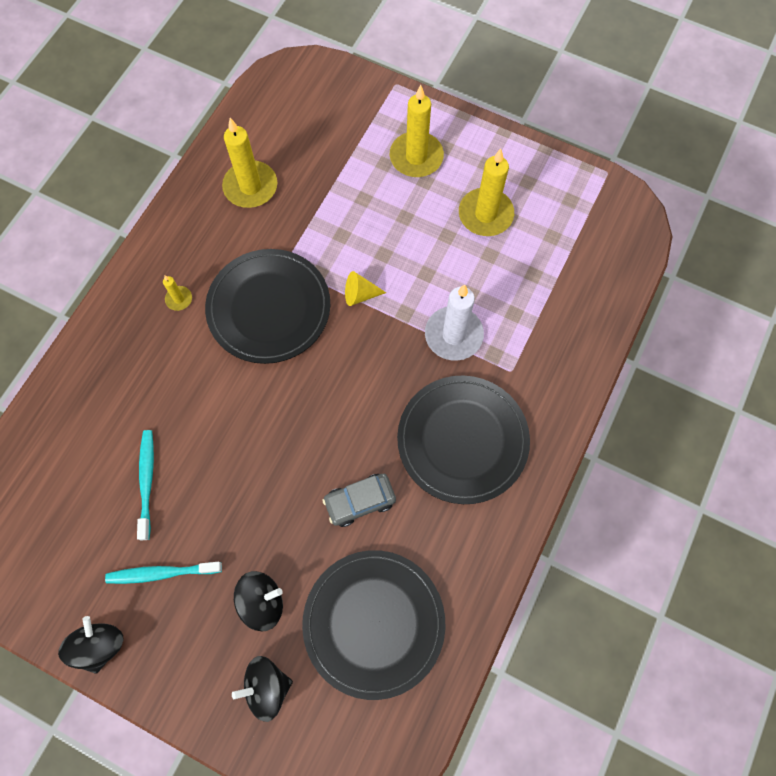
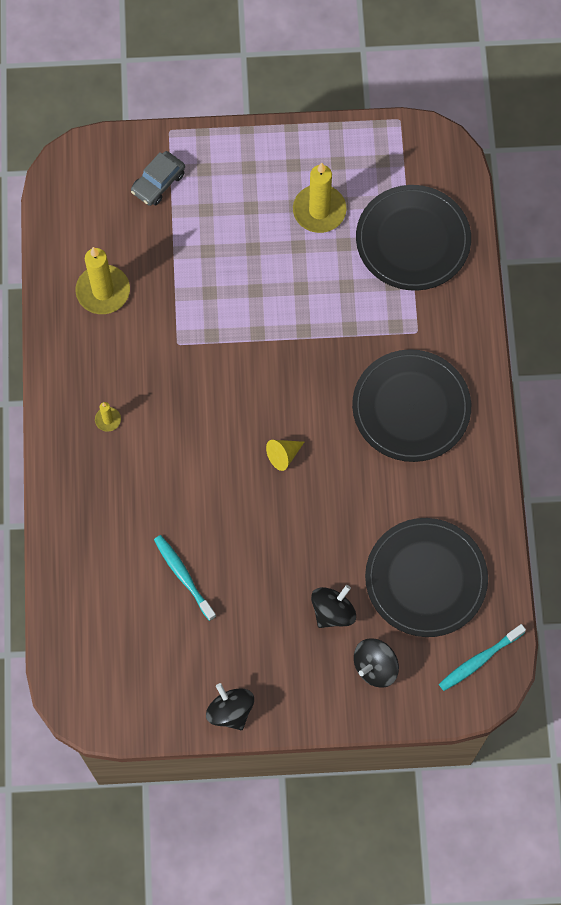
camera: 30 degrees left, 0 degrees up
(162, 573) = (242, 635): turquoise toothbrush -> turquoise toothbrush (479, 660)
(269, 308) = (188, 386): black plate -> black plate (413, 240)
(360, 294) = (257, 335): yellow cone -> yellow cone (283, 455)
(360, 501) = (360, 497): grey car -> grey car (158, 183)
(416, 157) = (229, 189): yellow candle -> none
(453, 335) = (354, 327): white candle -> none

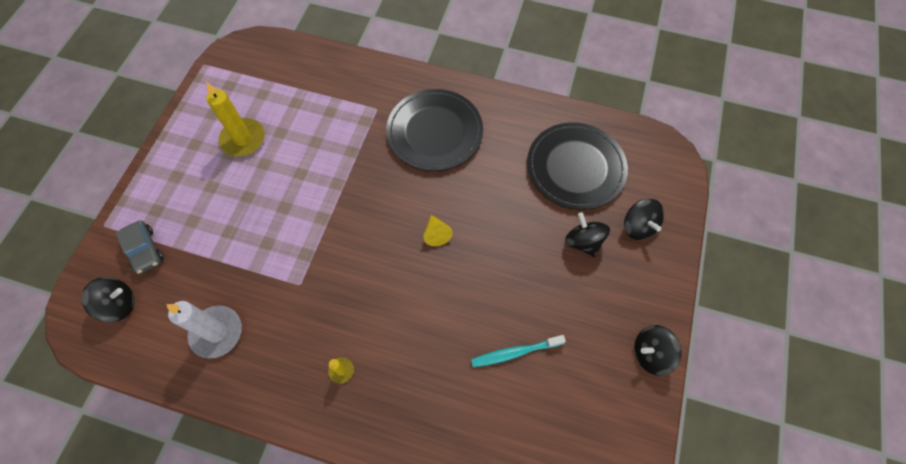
camera: 70 degrees left, 5 degrees down
(97, 191) = (119, 304): none -> black spinning top
(103, 291) = (216, 332): yellow candle -> white candle
(413, 240) = (303, 87): black plate -> none
(479, 660) = (650, 154): turquoise toothbrush -> none

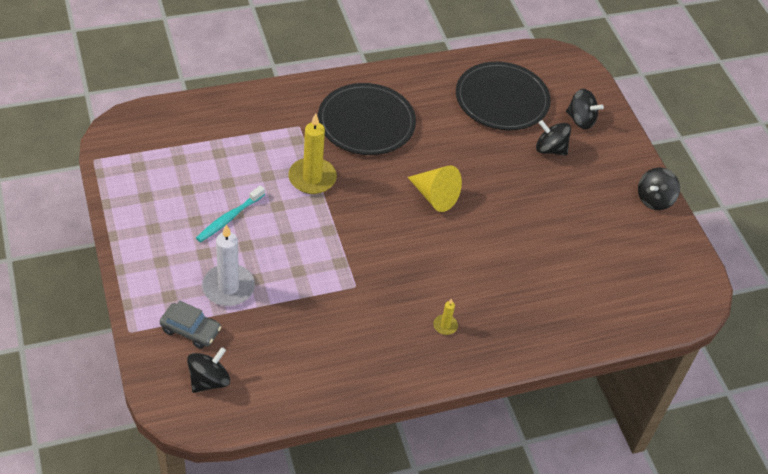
camera: 40 degrees left, 15 degrees down
(216, 332) = (318, 354): white candle -> white candle (228, 287)
(243, 139) = (197, 203): yellow candle -> yellow candle (312, 178)
(436, 234) = (434, 196): yellow cone -> yellow cone, size x1.64
(515, 352) = (562, 246): turquoise toothbrush -> turquoise toothbrush (229, 218)

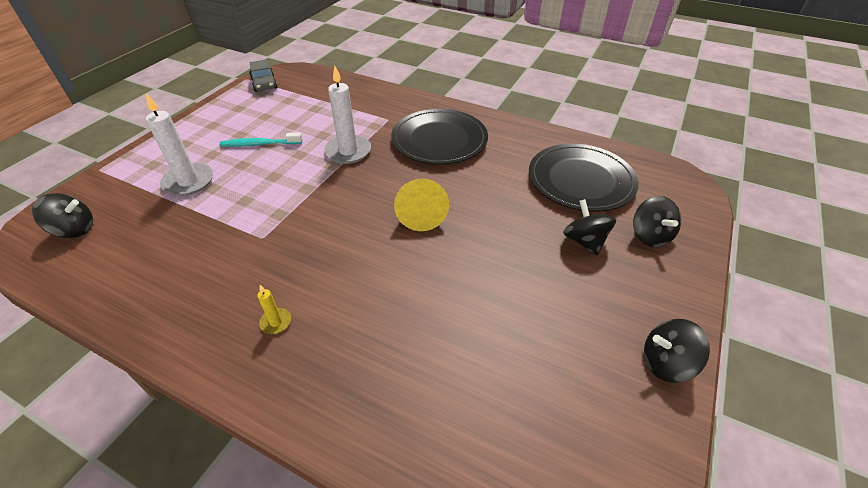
camera: 50 degrees right, 5 degrees down
(190, 330) = (125, 191): grey car -> grey car (264, 84)
(312, 178) = (348, 151): yellow candle -> white candle

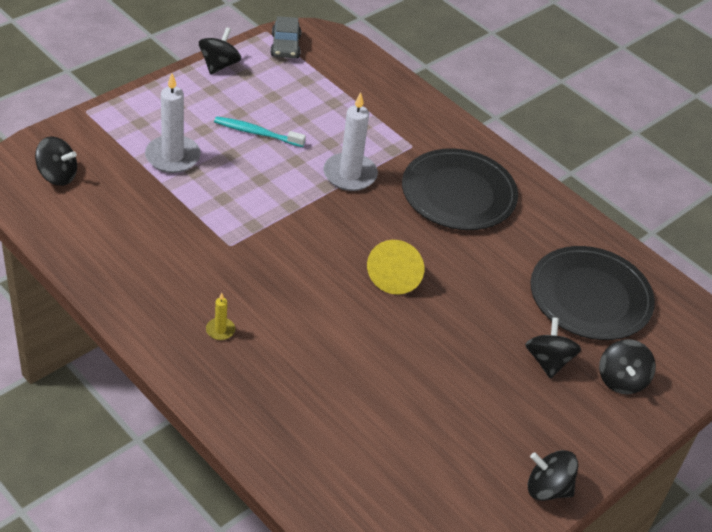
camera: 15 degrees right, 0 degrees up
(214, 108) = (219, 65): none -> black spinning top

